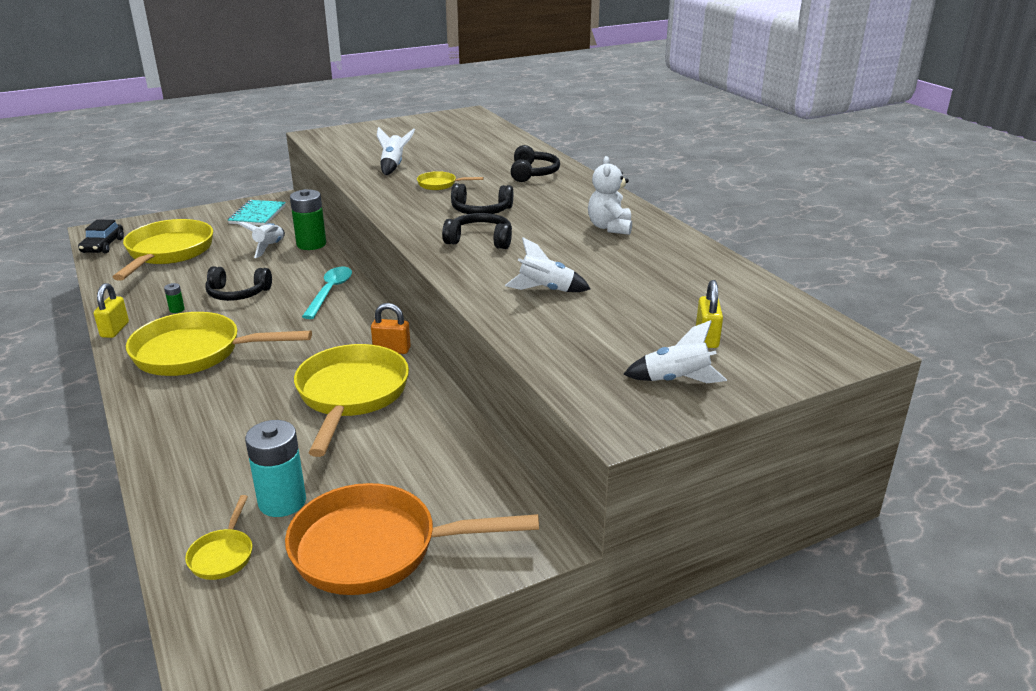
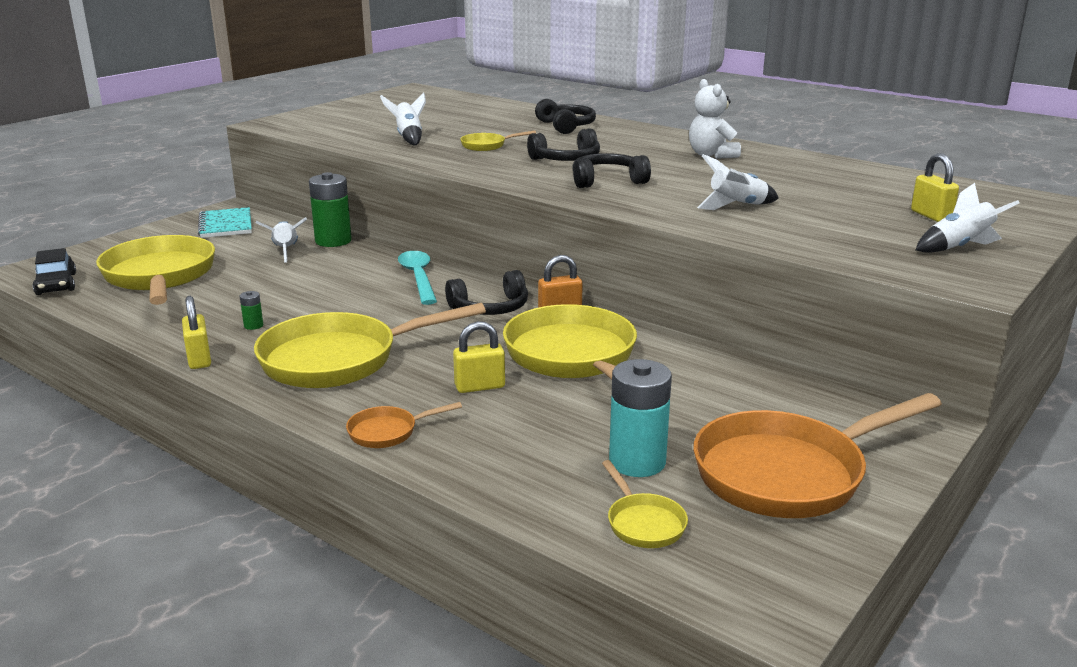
camera: 25 degrees left, 5 degrees down
(156, 424) = (388, 432): none -> orange pan
(237, 293) = (309, 298): black headphones -> black headphones (490, 308)
(257, 402) = (479, 386): none -> yellow padlock

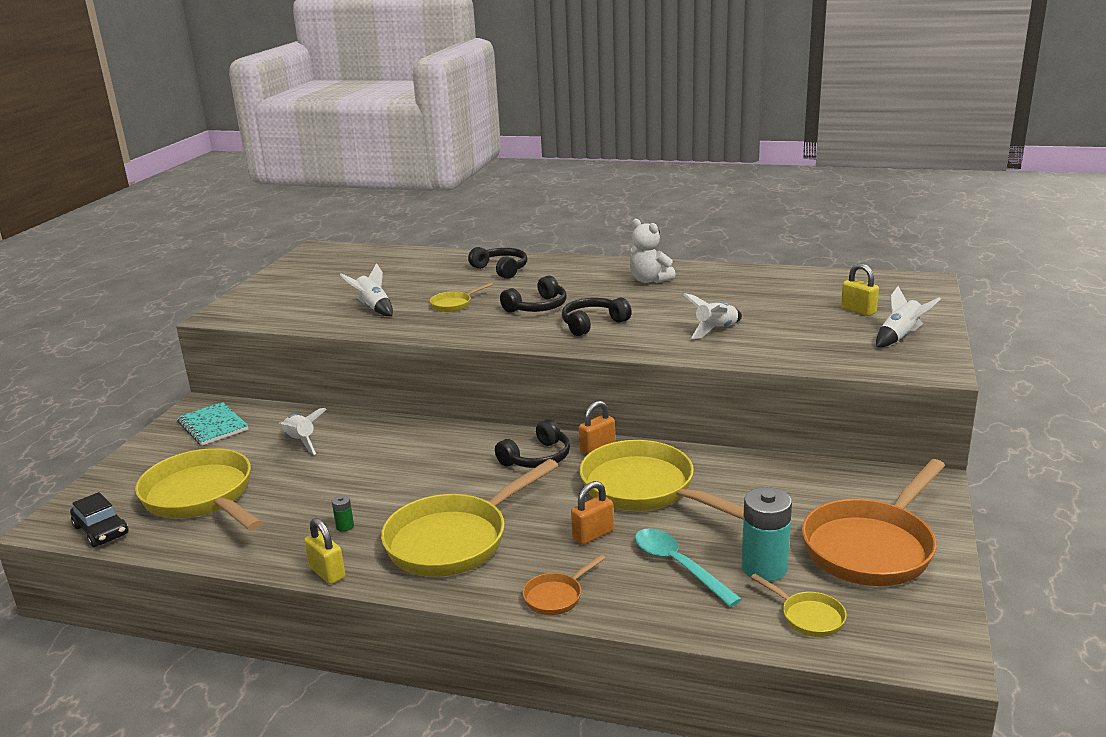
camera: 20 degrees left, 0 degrees up
(333, 241) = (336, 421): green battery -> none
(418, 278) = (449, 442): turquoise spoon -> turquoise spoon (678, 566)
(479, 386) = (593, 535): yellow padlock -> orange padlock

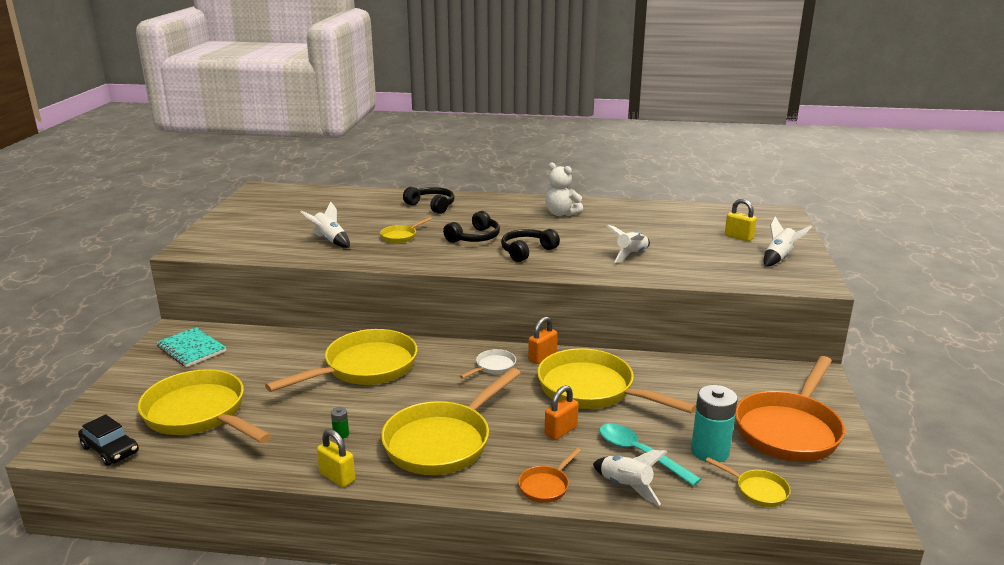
camera: 10 degrees left, 0 degrees up
(301, 442) = (278, 361): white rocket -> white rocket (626, 487)
(392, 453) = (364, 368): none -> yellow pan
(537, 458) = (493, 367): black headphones -> white pan

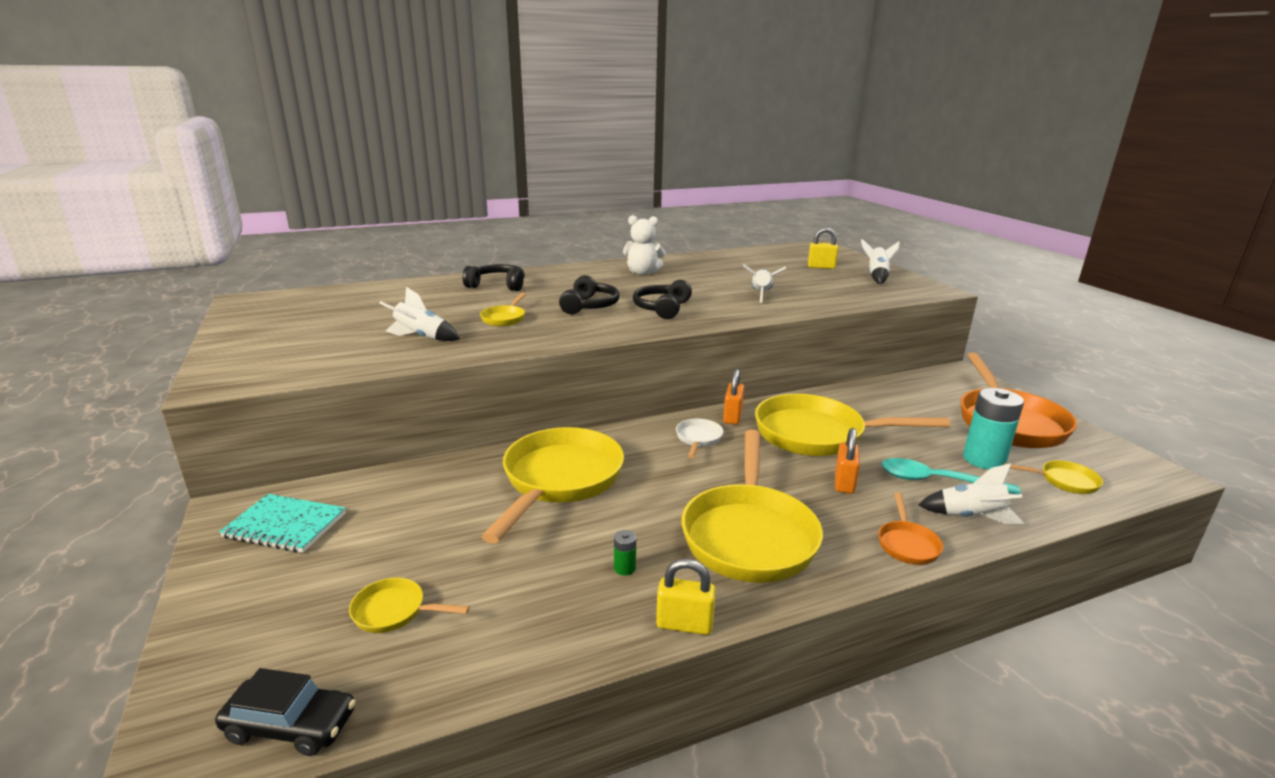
camera: 30 degrees left, 0 degrees up
(200, 414) = (394, 611): yellow pan -> yellow pan, size x0.44

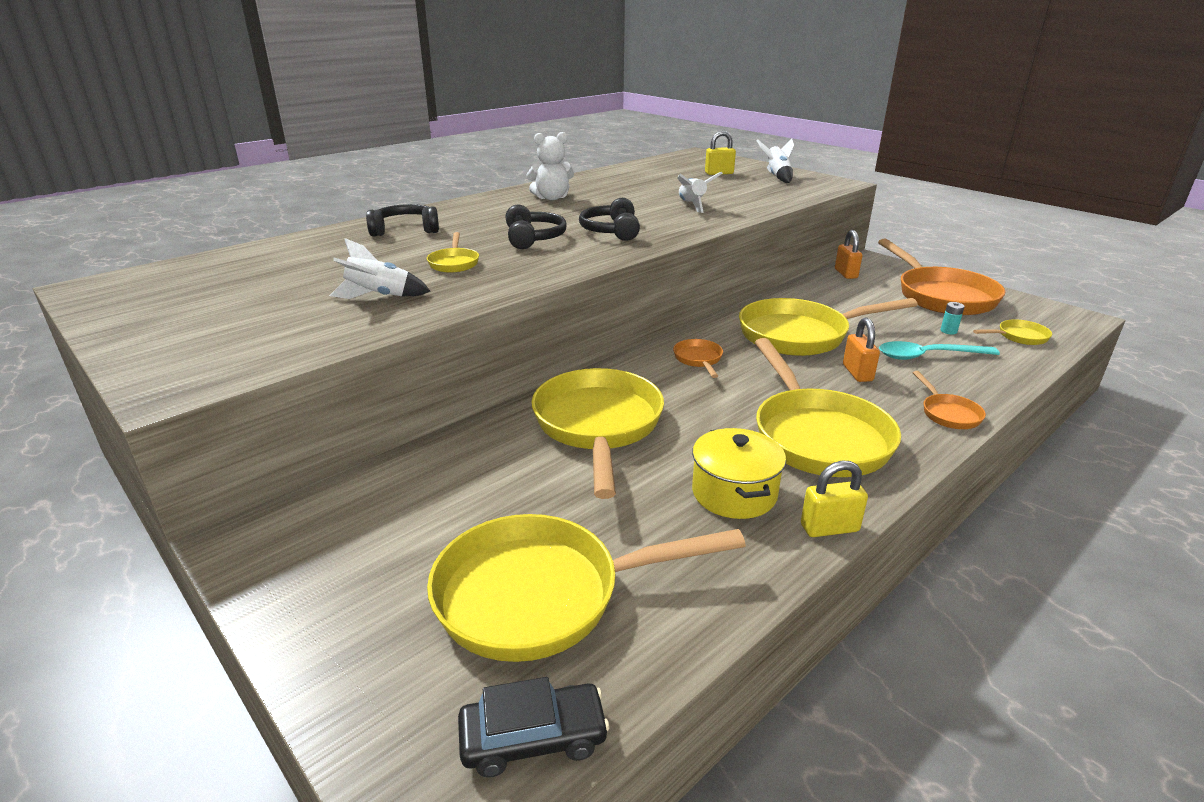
camera: 20 degrees left, 5 degrees up
(285, 526) = (328, 542): turquoise notebook -> none
(394, 611) = (542, 595): yellow pan -> yellow pan, size x2.27
(624, 568) = (734, 493): green battery -> yellow pot
(698, 439) = (698, 359): white pan -> orange pan
(732, 417) = (712, 333): orange padlock -> orange padlock (846, 274)
(971, 517) = (976, 380): white rocket -> none
(984, 460) = (948, 331): turquoise battery -> turquoise battery, size x0.43

